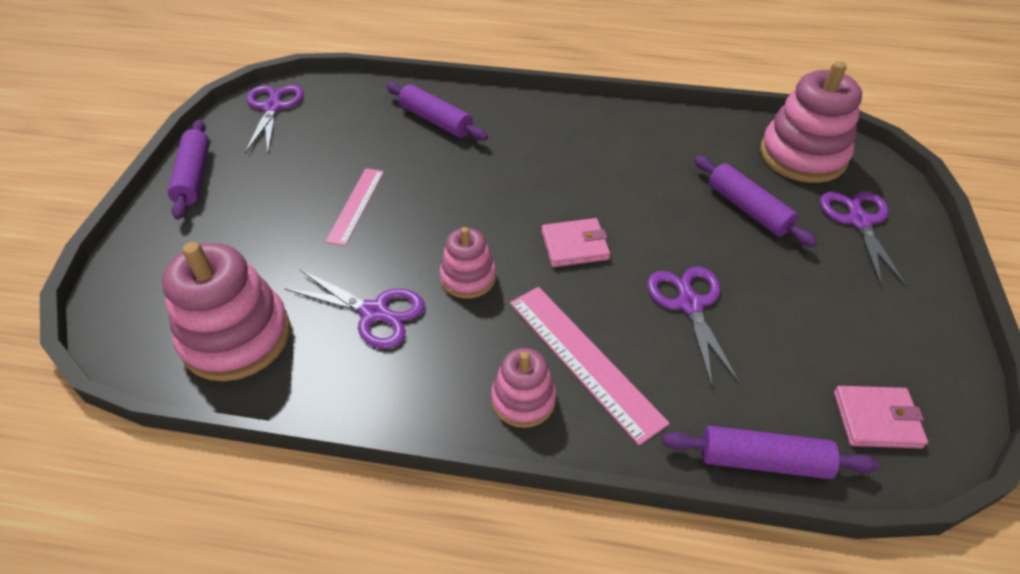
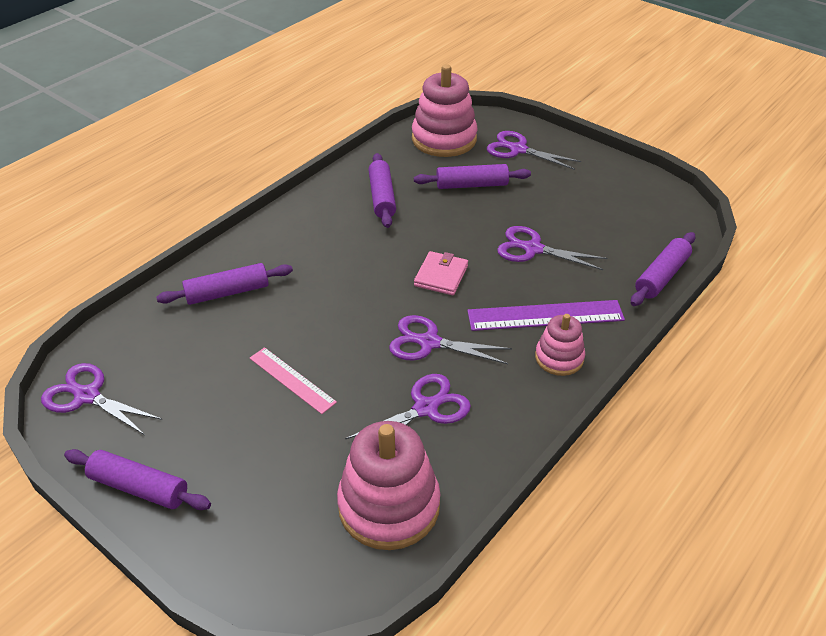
camera: 60 degrees left, 5 degrees down
(468, 277) = (429, 342): pink stacking toy -> purple scissors
(584, 360) = (545, 316): pink ruler -> purple ruler
(655, 153) = (382, 197): none -> purple rolling pin
(876, 419) = (659, 222): pink wallet -> none

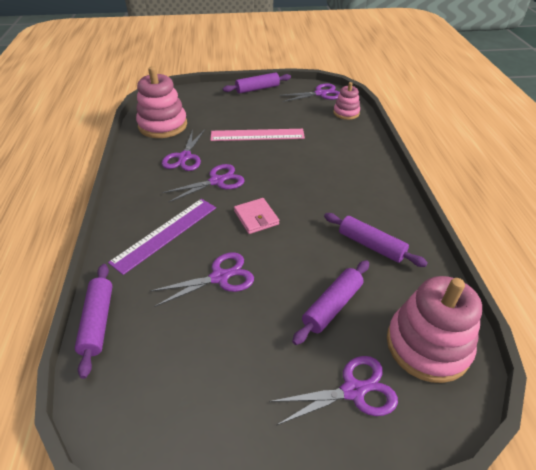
camera: 135 degrees right, 0 degrees up
(227, 292) = (344, 145): purple rolling pin -> none
(292, 380) = (257, 135): pink ruler -> pink ruler, size x1.53
(559, 358) = (136, 215): pink stacking toy -> pink stacking toy (346, 113)

